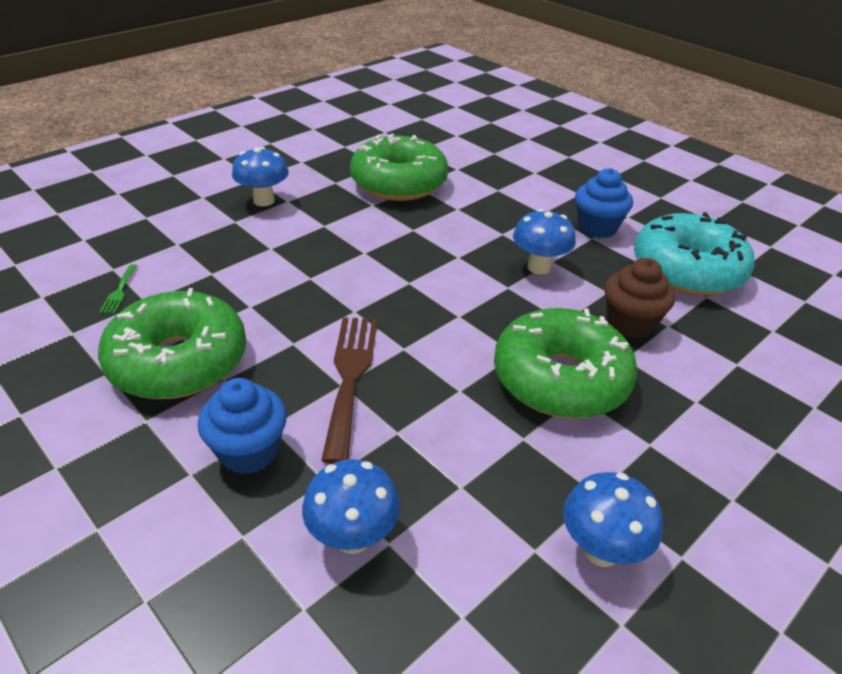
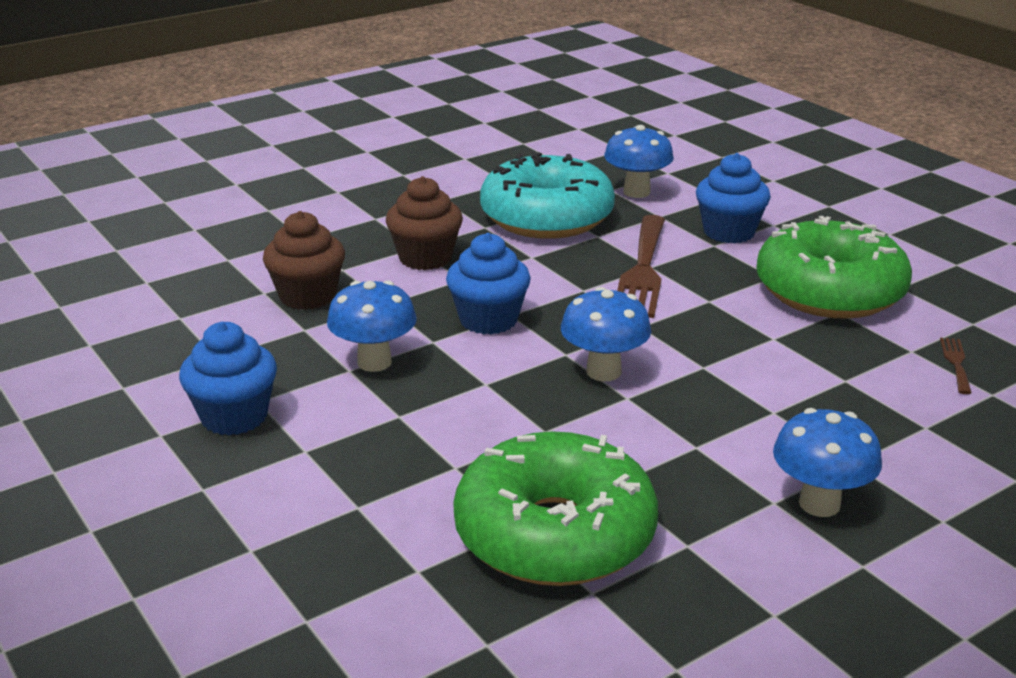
camera: 170 degrees left, 10 degrees down
(119, 291) = (956, 363): green fork -> brown fork
(474, 308) = (488, 320): none -> blue cupcake
(560, 379) = (425, 258): green donut -> brown cupcake
(601, 550) = (458, 179): blue mushroom -> blue mushroom (603, 372)
(687, 270) = (165, 347): turquoise donut -> turquoise donut (546, 217)

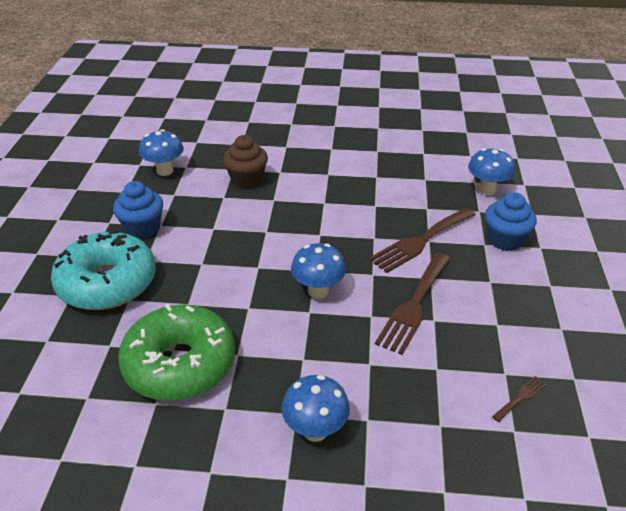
camera: 40 degrees right, 10 degrees up
(374, 362) = (228, 230): blue mushroom -> blue mushroom (165, 171)
(425, 258) = (323, 182): brown cupcake -> none
(488, 320) = (305, 232): blue cupcake -> none
(546, 217) = (415, 185): turquoise donut -> turquoise donut (107, 283)
(732, 334) = (414, 305): none -> brown fork
(829, 291) = (510, 308): green donut -> none

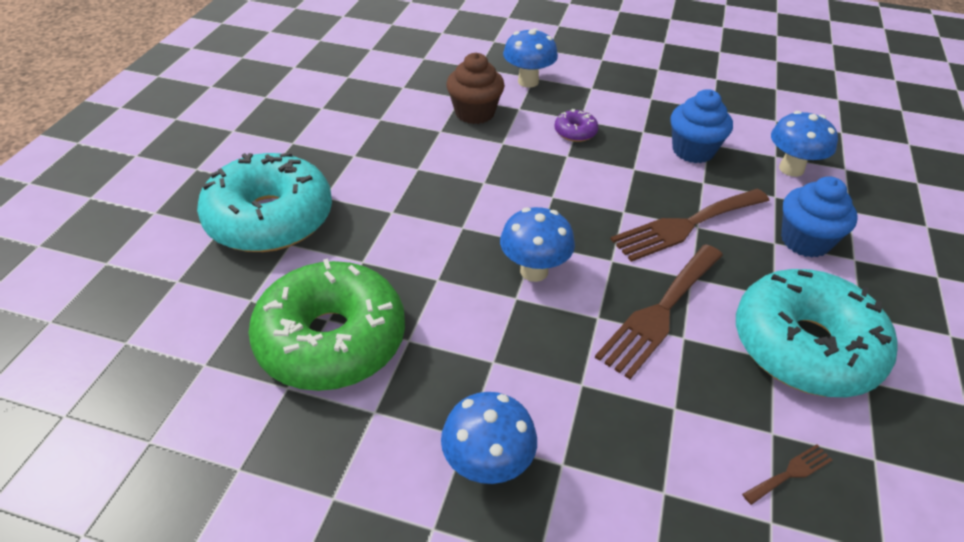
camera: 10 degrees right, 5 degrees up
(143, 228) = (331, 156): blue cupcake -> blue cupcake (693, 151)
(165, 171) = (376, 88): blue mushroom -> blue mushroom (528, 82)
(326, 184) = (575, 132): none -> purple donut
(516, 313) = (804, 347): none -> turquoise donut

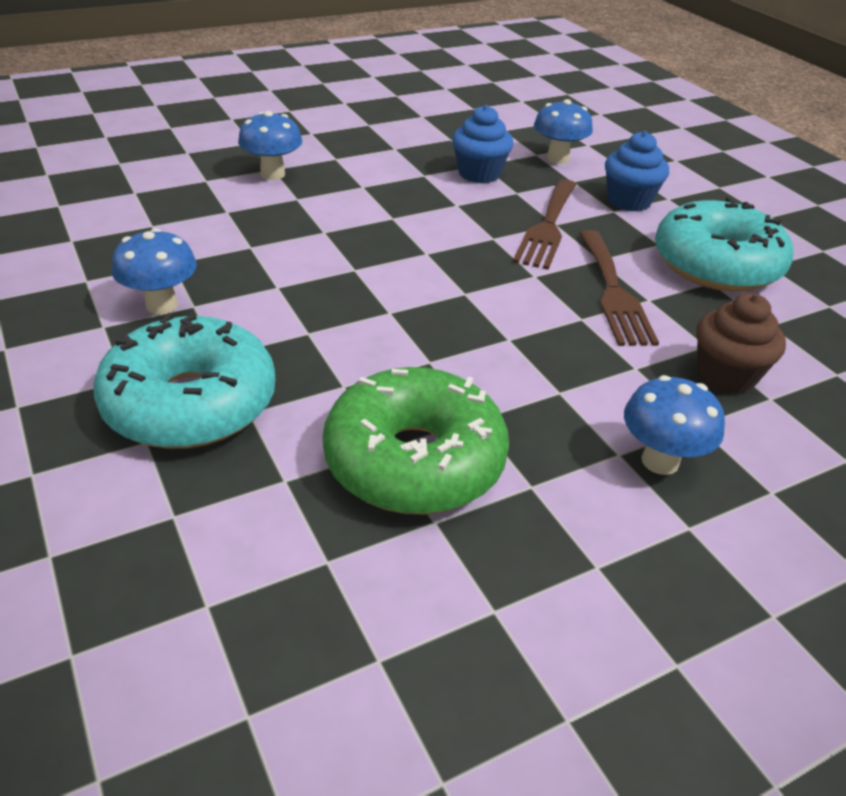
camera: 45 degrees left, 5 degrees down
(474, 113) = (261, 218): brown cupcake -> brown cupcake (726, 375)
(534, 271) = (493, 313): blue mushroom -> blue mushroom (161, 305)
(575, 132) = (373, 197): purple donut -> none
(790, 473) = (808, 341): brown fork -> none

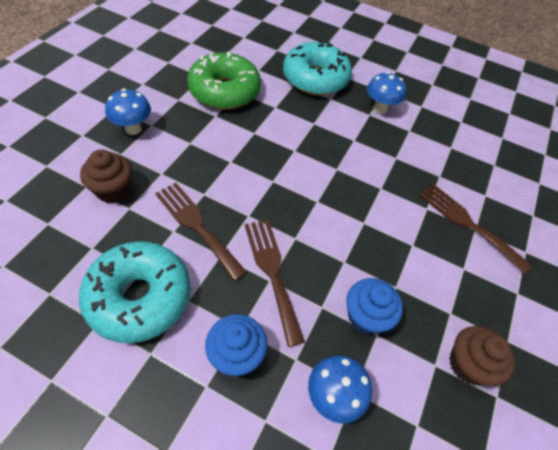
camera: 140 degrees right, 15 degrees up
(272, 174) = (467, 223): blue mushroom -> brown fork
(422, 130) = (468, 364): none -> brown cupcake

